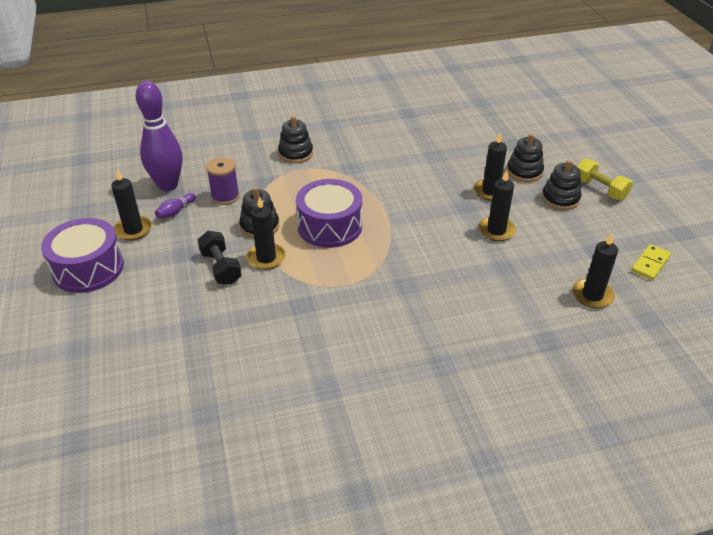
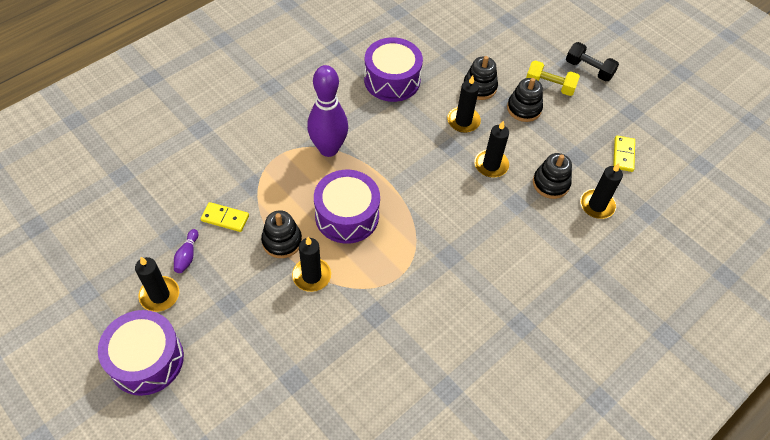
camera: 30 degrees left, 15 degrees up
(168, 185) = (156, 226): purple bowling pin -> purple bowling pin (328, 149)
(221, 267) = (277, 304): black dumbbell -> black dumbbell (589, 69)
(225, 197) = (225, 218): purple spool -> yellow domino
(295, 153) = (260, 138): black stacking toy -> black stacking toy (551, 183)
(441, 146) = (392, 80): none -> purple drum

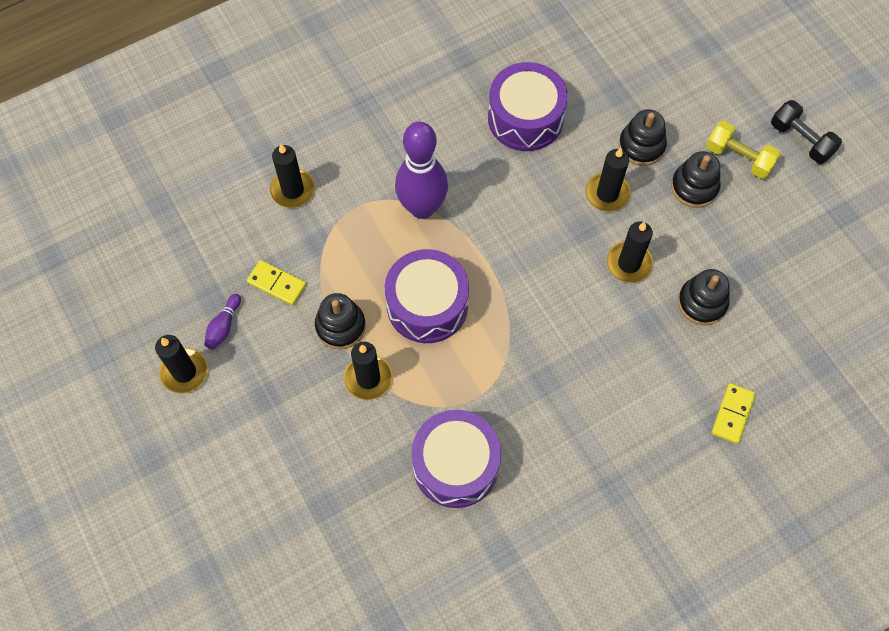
camera: 15 degrees right, 10 degrees up
(146, 360) = (158, 450): purple drum -> purple drum (455, 465)
(597, 205) = (755, 343): black candle -> black candle (292, 190)
(623, 155) = (813, 276): yellow domino -> yellow domino (732, 414)

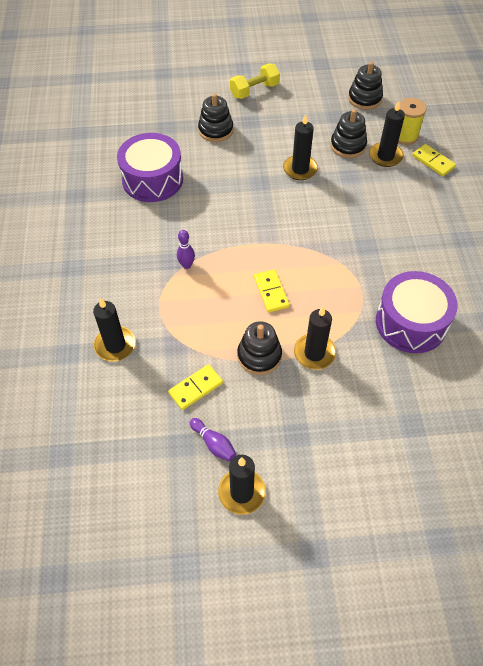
camera: 65 degrees left, 10 degrees down
(422, 207) = (186, 265): purple bowling pin -> purple bowling pin, size x0.41
(427, 305) = (271, 292): purple drum -> yellow domino
(607, 193) = (241, 160): black candle -> black candle (385, 156)
(694, 187) = (262, 118): black stacking toy -> black stacking toy (364, 99)
(761, 365) = (405, 136): none -> yellow spool
(801, 140) = (260, 60): black dumbbell -> none

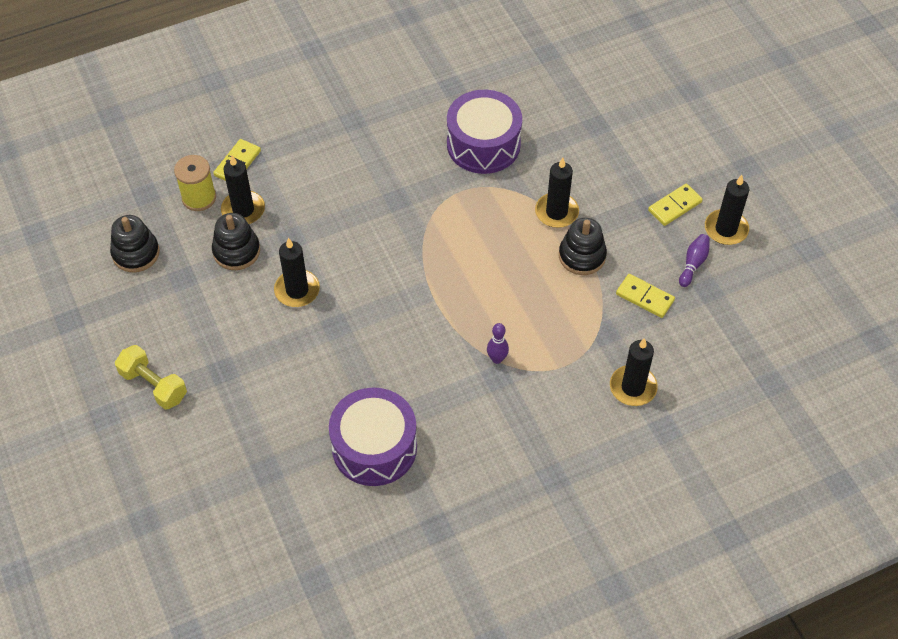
camera: 110 degrees left, 0 degrees up
(215, 130) = (254, 406): black stacking toy -> none
(271, 292) = (498, 268): yellow domino -> yellow domino (675, 206)

